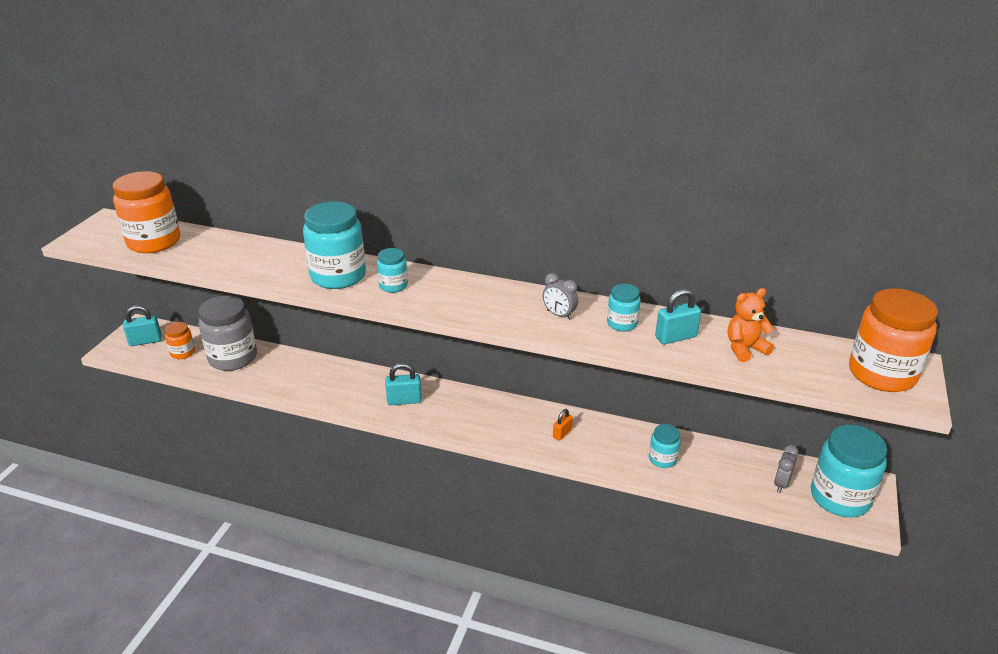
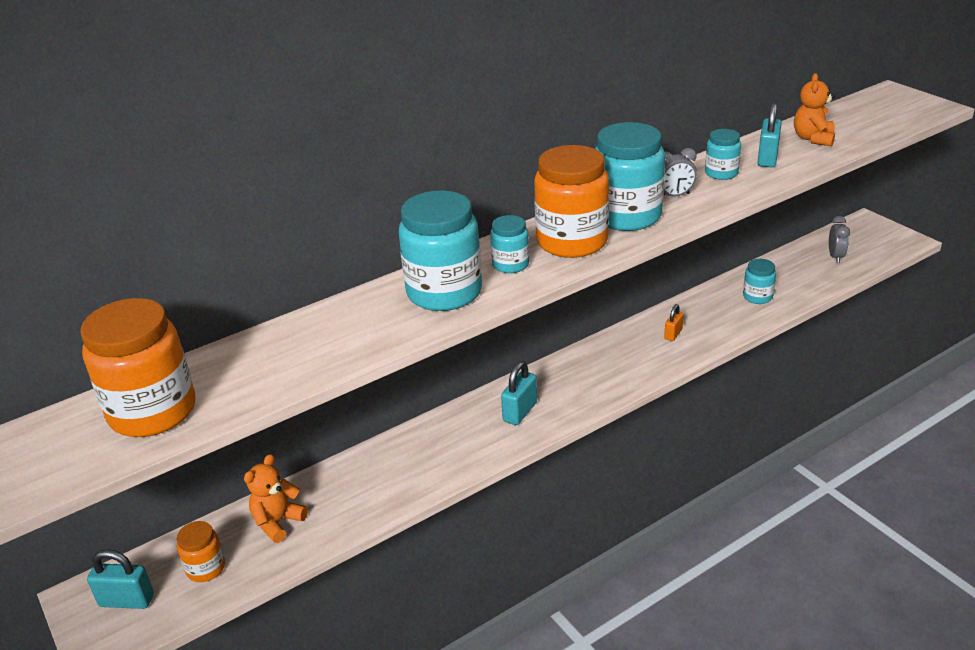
camera: 50 degrees left, 0 degrees up
(145, 341) = (127, 600): turquoise padlock -> turquoise padlock turned 75 degrees clockwise
(233, 358) = (278, 522): grey jar -> orange teddy bear
(562, 433) = (673, 334): orange padlock -> orange padlock turned 45 degrees clockwise
(781, 484) = (835, 257): grey clock -> grey clock turned 150 degrees counterclockwise
(840, 497) = (871, 240): turquoise jar -> turquoise jar (627, 216)
(882, 374) = (894, 105): orange jar -> orange jar (572, 241)

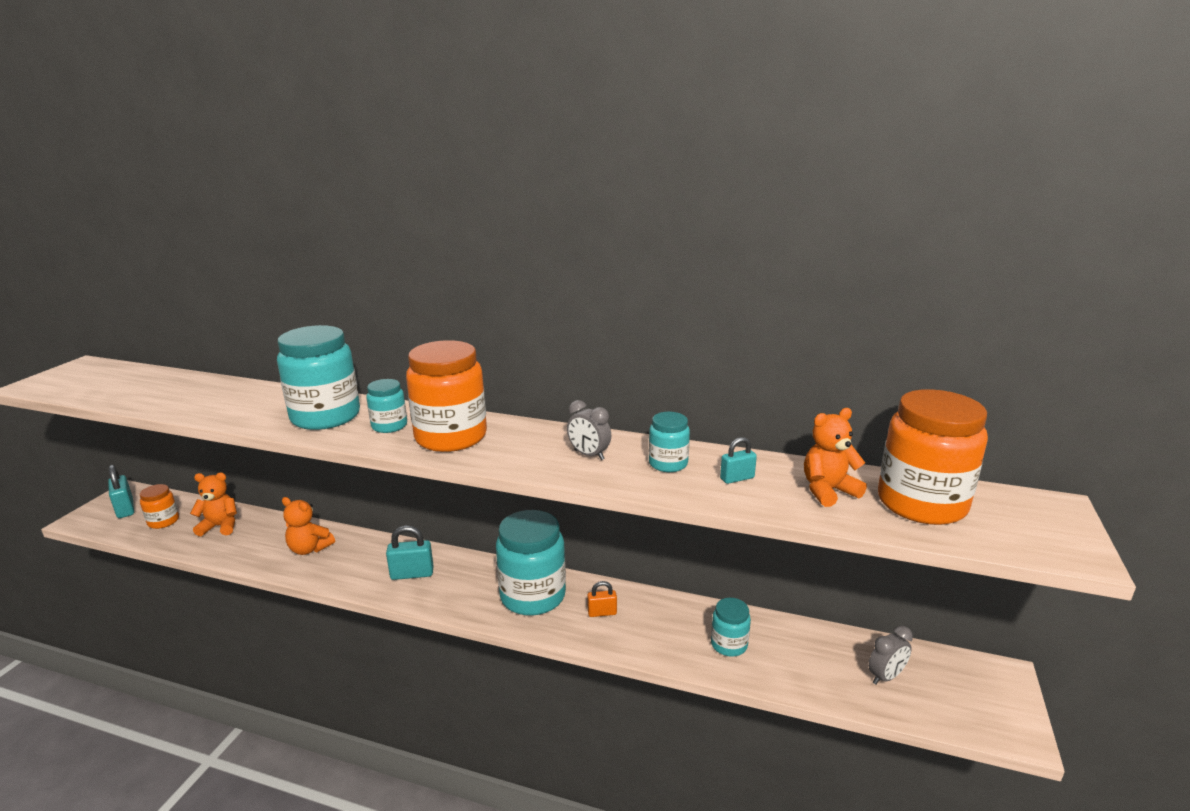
camera: 50 degrees right, 10 degrees down
(153, 411) = (123, 385): orange jar -> orange jar (921, 503)
(404, 465) = (309, 549): none -> orange teddy bear
(627, 216) = (523, 445): turquoise jar -> turquoise jar (533, 596)
(767, 158) = (737, 478): turquoise padlock -> turquoise padlock, size x0.63

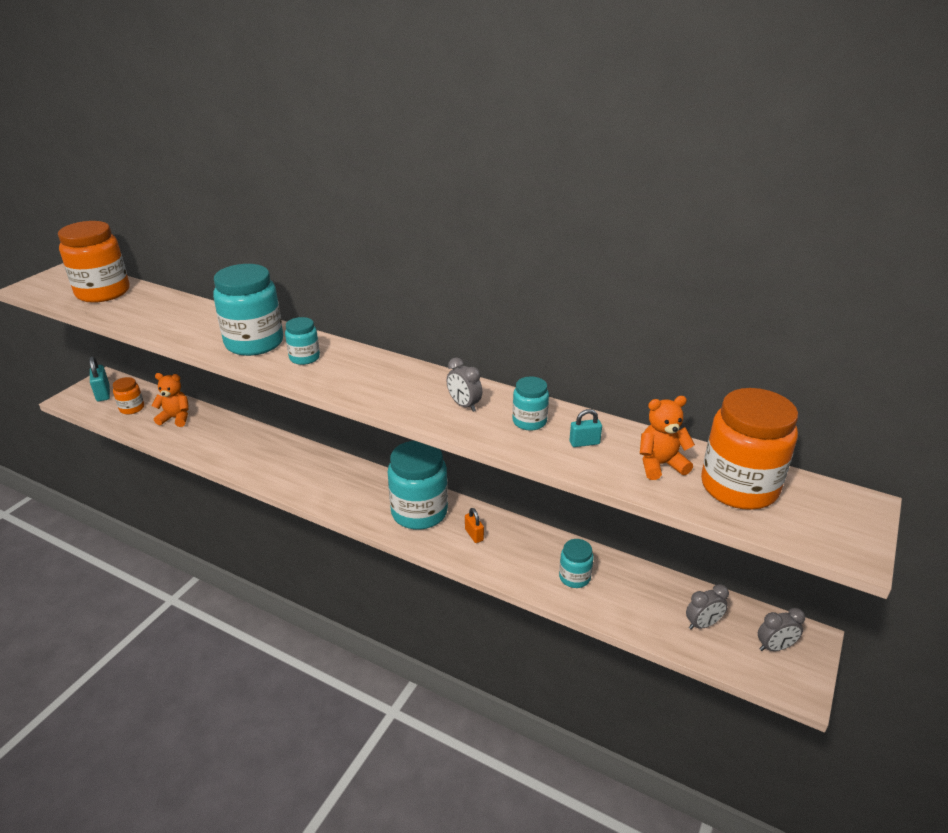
camera: 10 degrees right, 10 degrees up
(309, 549) = (244, 447): orange teddy bear -> none
(412, 574) = (323, 480): turquoise padlock -> none
(451, 437) = (353, 374): orange jar -> orange jar (103, 292)
(602, 613) = (474, 535): orange padlock -> orange padlock turned 60 degrees clockwise
(970, 690) = (774, 647): none -> grey clock

